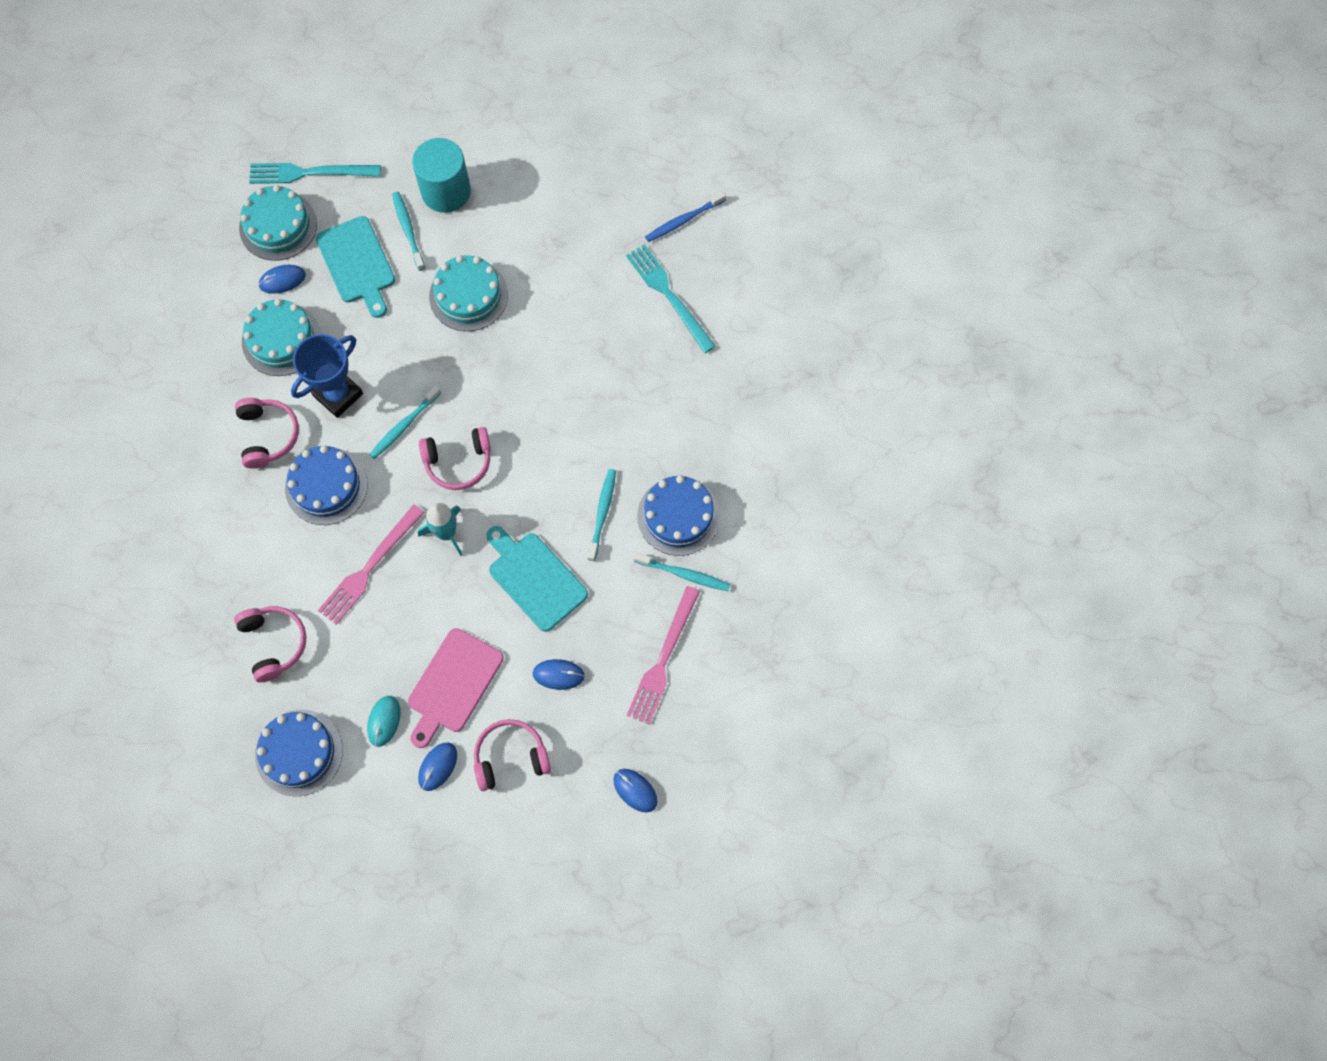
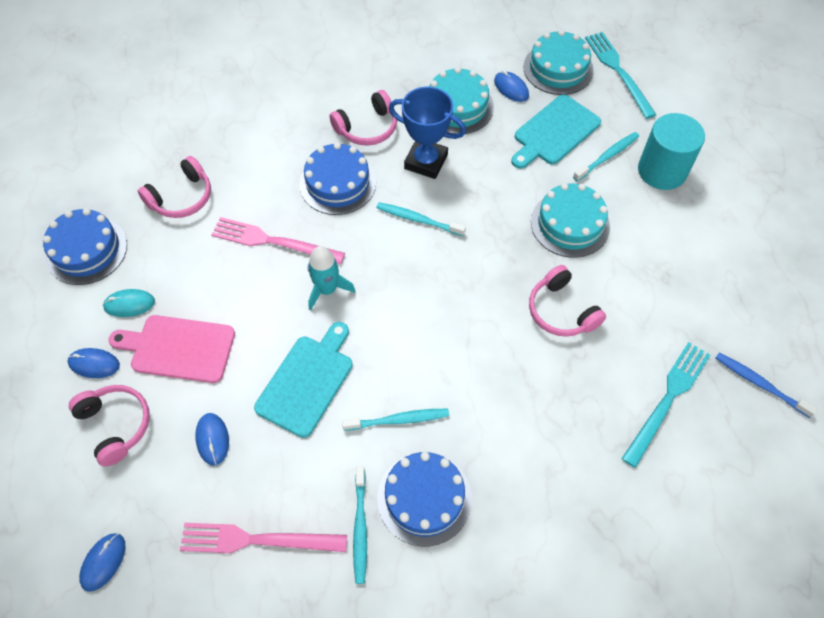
camera: 70 degrees right, 10 degrees down
(458, 462) = (401, 274): pink headphones -> pink headphones (561, 311)

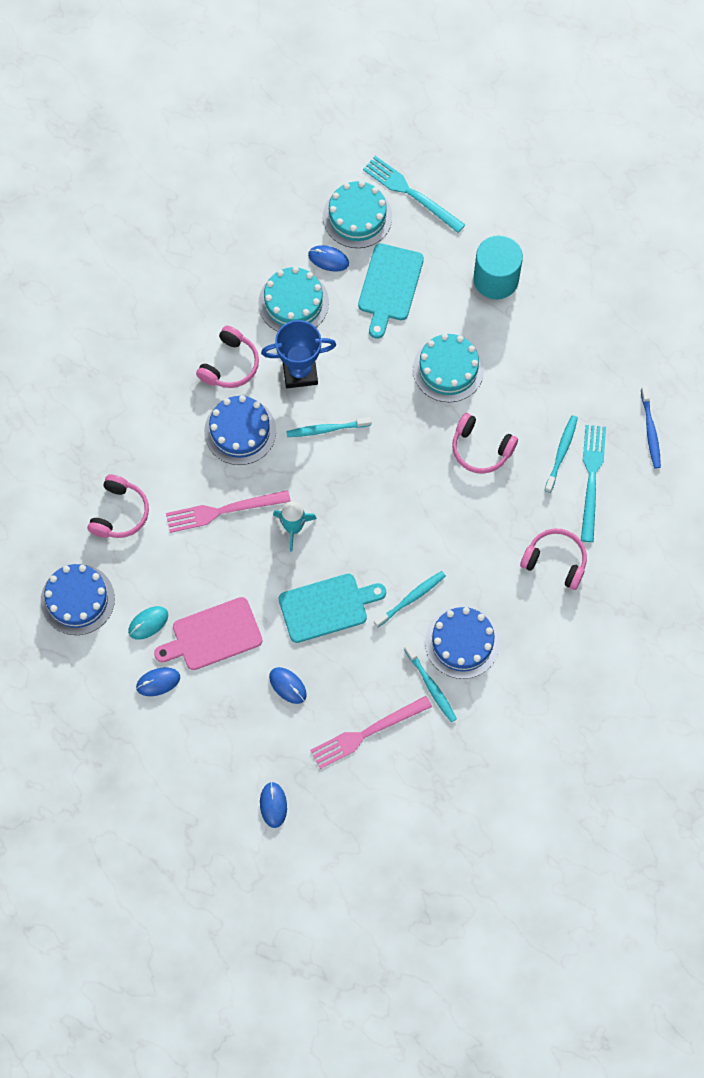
camera: 30 degrees left, 10 degrees up
(116, 425) = (210, 715): pink headphones -> pink headphones (555, 561)
(307, 381) = (327, 607): turquoise cutting board -> turquoise cutting board turned 75 degrees clockwise
(607, 156) = (445, 288): turquoise toothbrush -> turquoise toothbrush (561, 452)
(760, 384) = (650, 431): blue toothbrush -> blue toothbrush turned 105 degrees counterclockwise

